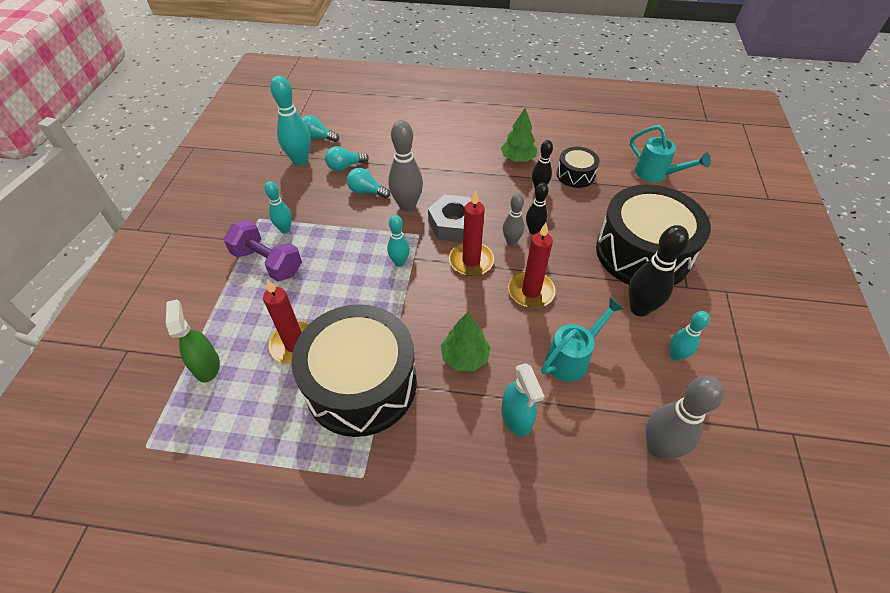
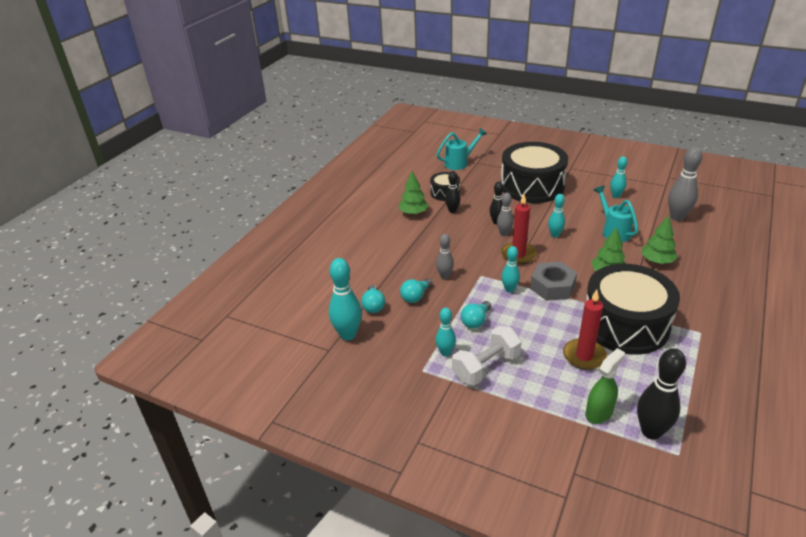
camera: 70 degrees left, 15 degrees down
(207, 366) = (599, 412): green spray bottle -> green spray bottle turned 135 degrees clockwise
(268, 262) = (486, 367): purple dumbbell -> white dumbbell
(317, 137) = (317, 319): turquoise light bulb -> turquoise light bulb (475, 321)
(407, 206) = (444, 276): grey bowling pin -> grey bowling pin, size x0.60
(453, 224) = (476, 256): grey nut -> grey nut (552, 287)
(516, 418) = (657, 261): turquoise spray bottle -> green tree
(531, 291) = (555, 235): red candle -> turquoise bowling pin
(639, 308) = (578, 199): black bowling pin -> black bowling pin (651, 431)

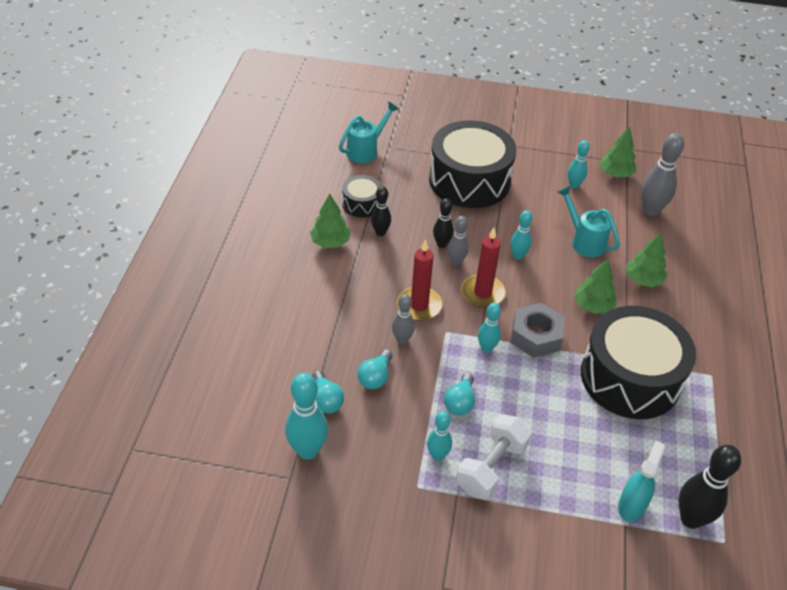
camera: 20 degrees left, 10 degrees up
(584, 356) = (597, 431): red candle -> red candle (419, 305)
(599, 412) = (631, 505): green spray bottle -> turquoise spray bottle
(653, 192) = (615, 174): none -> green tree

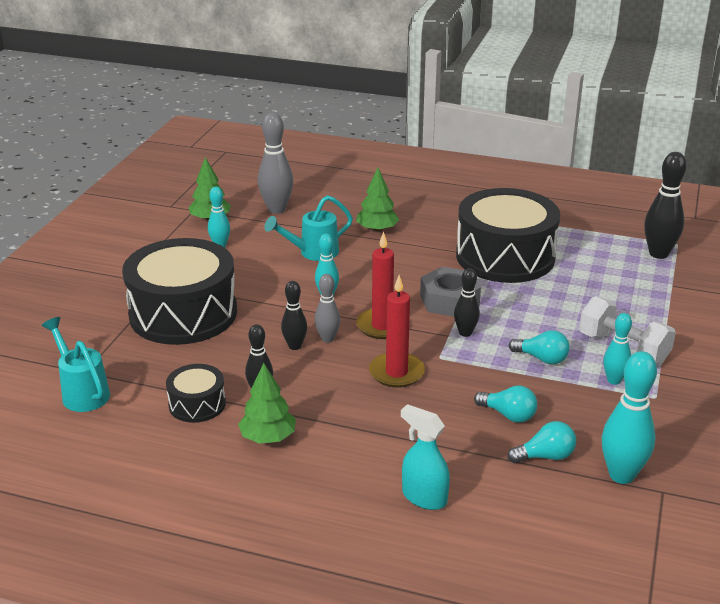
camera: 80 degrees left, 15 degrees down
(402, 340) = (450, 390): grey bowling pin -> none
(486, 348) = (465, 333): turquoise bowling pin -> black bowling pin
(593, 306) = (409, 262): green tree -> none
(631, 505) = (651, 279): turquoise spray bottle -> turquoise spray bottle (424, 497)

